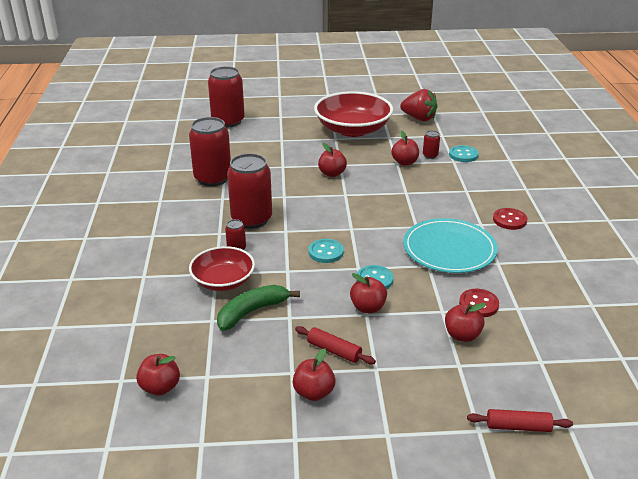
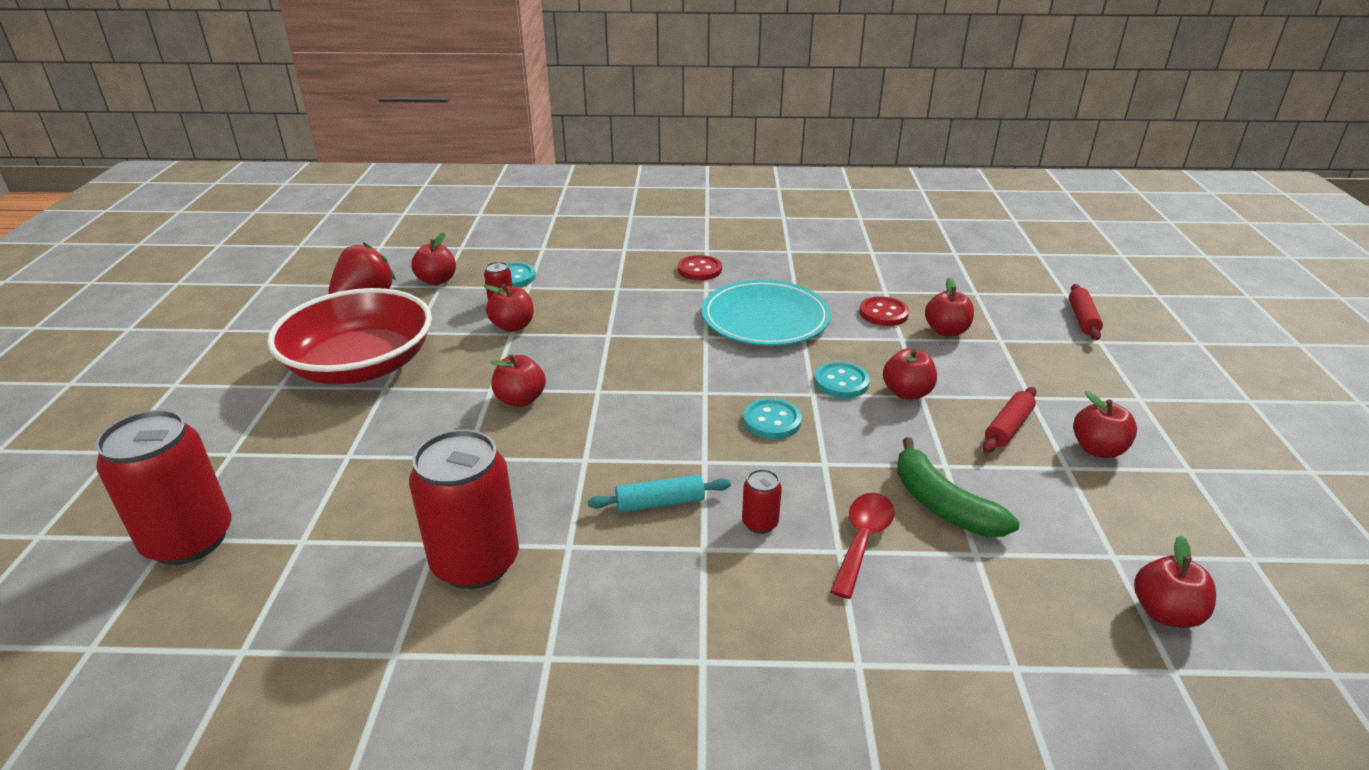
camera: 85 degrees left, 0 degrees up
(223, 281) = (862, 540): red bowl -> red spoon
(251, 219) = (660, 502): red can -> turquoise rolling pin
(448, 133) = (437, 280): none -> red apple

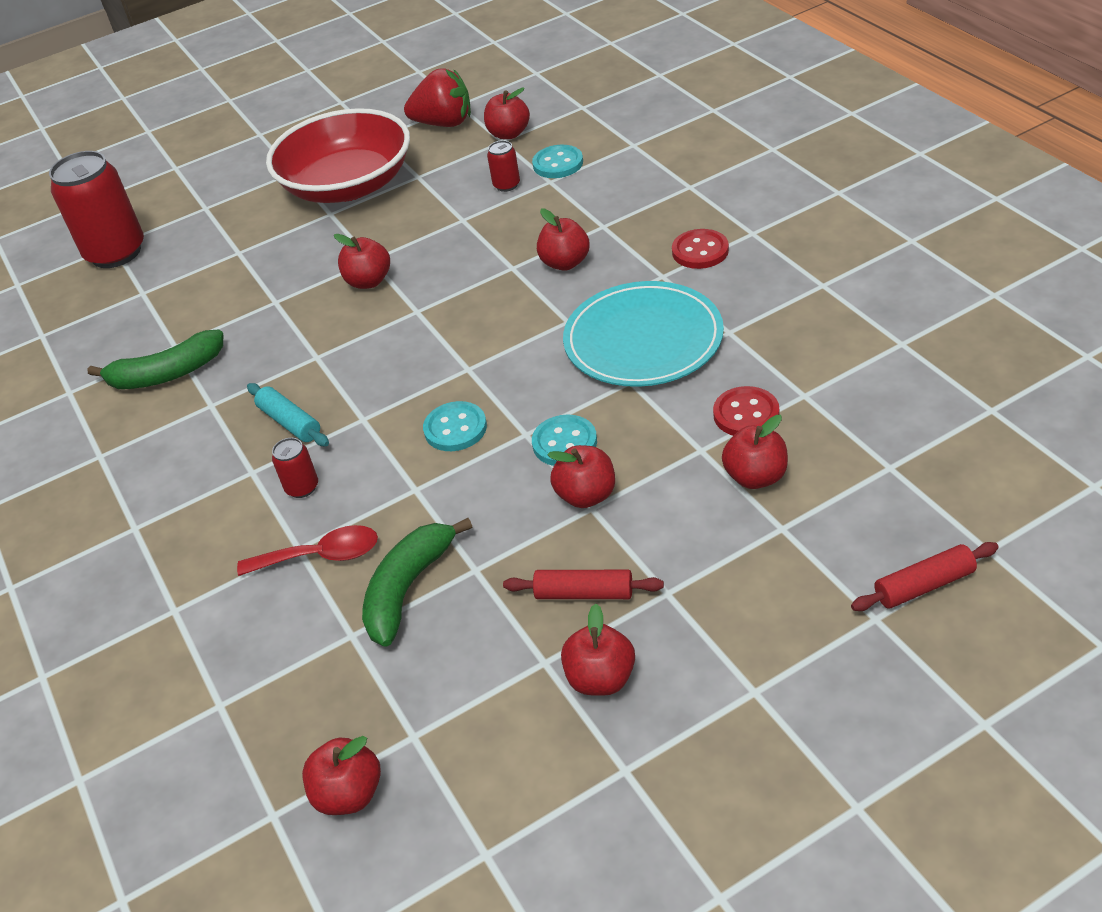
camera: 65 degrees right, 10 degrees up
(475, 562) = (167, 374): red can -> green banana
(513, 326) = (474, 213): red apple -> red apple (565, 263)

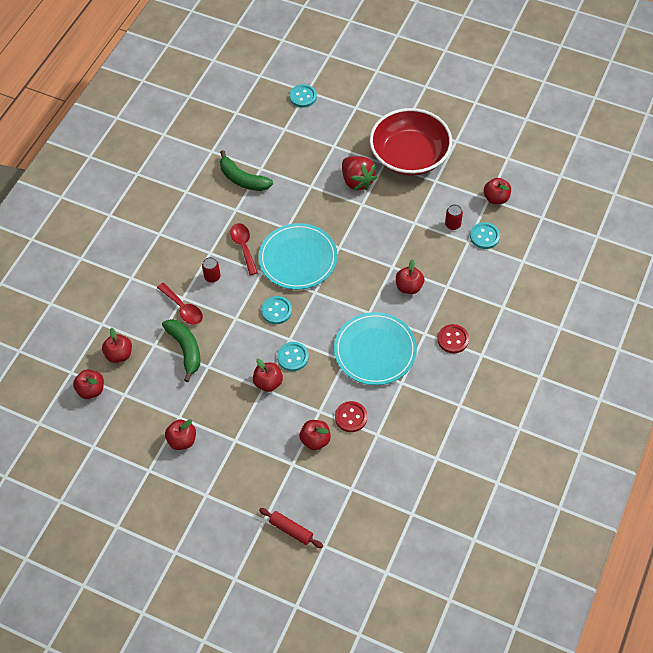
camera: 50 degrees right, 15 degrees up
(116, 253) = (303, 97): red can -> turquoise button
(290, 422) = (243, 246): turquoise rolling pin -> red spoon
(368, 281) = (346, 214): red apple -> red apple (119, 354)
(386, 365) = (298, 258): none -> turquoise plate
(408, 588) = (185, 349): green banana -> green banana turned 75 degrees clockwise
(444, 123) = (486, 163): red strawberry -> red strawberry (357, 181)
(584, 593) = (218, 411): red rolling pin -> none

